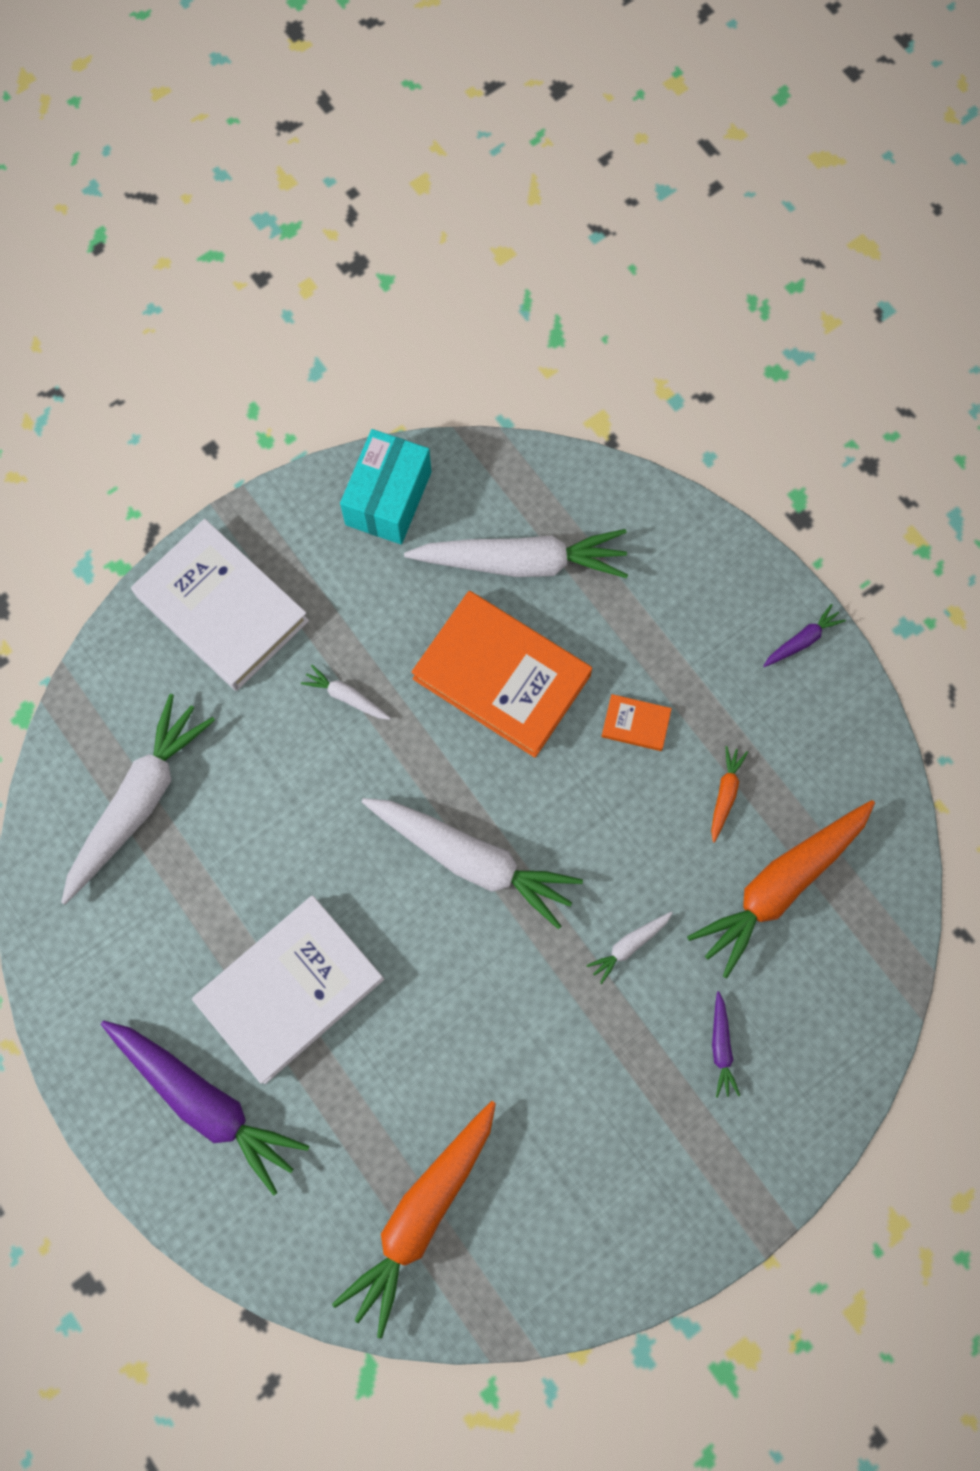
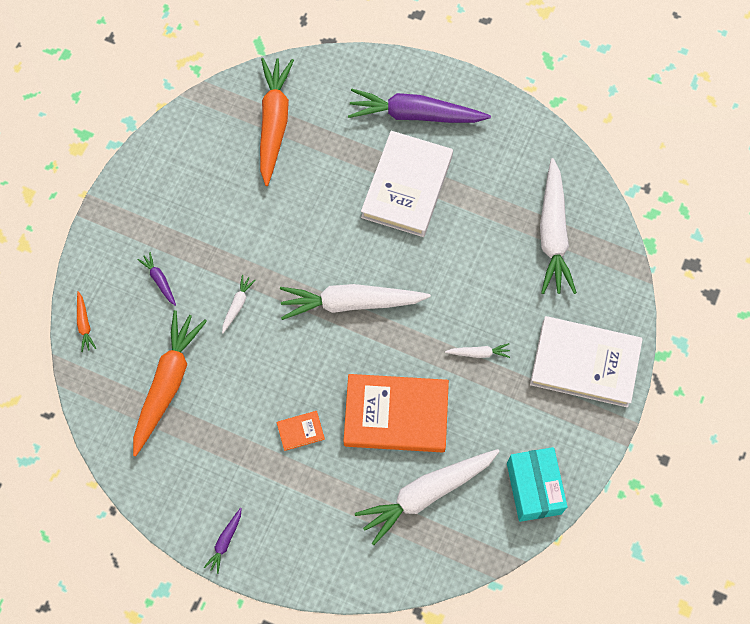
camera: 150 degrees right, 5 degrees down
(725, 794) = (226, 419): orange carrot -> orange carrot (84, 324)

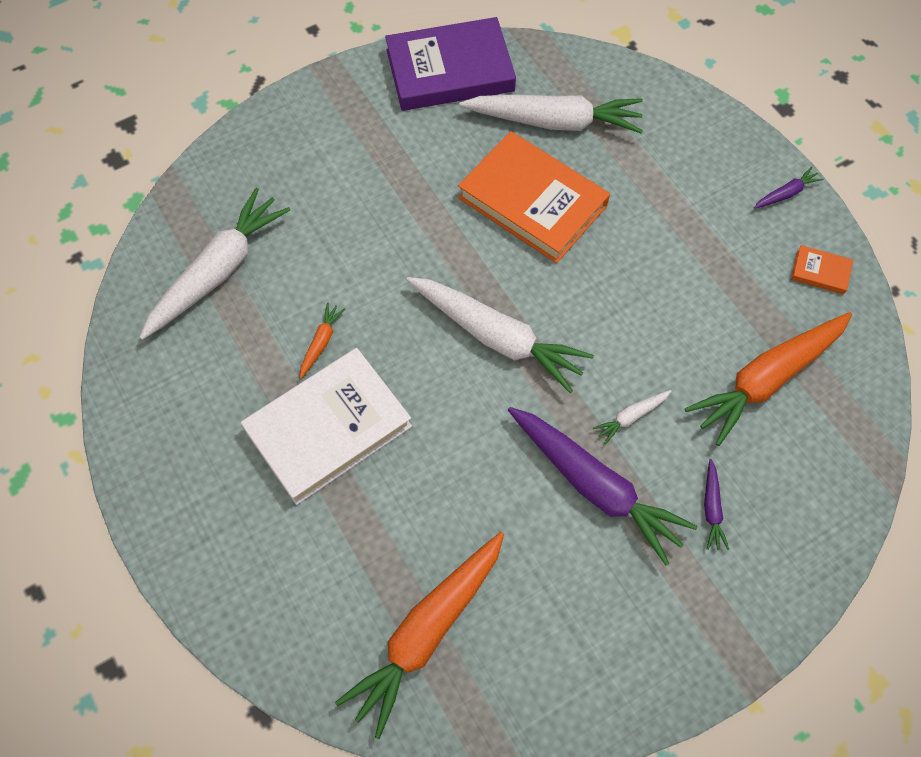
camera: 145 degrees left, 5 degrees down
(84, 324) = (838, 513): orange carrot -> orange carrot (321, 342)
(300, 431) = (643, 244): orange book -> orange book (820, 272)
(415, 115) = (241, 515): purple carrot -> purple carrot (595, 486)
(478, 353) = (401, 207): white carrot -> none
(533, 488) = (450, 70): turquoise box -> purple book
(584, 363) = (307, 137): white book -> none

